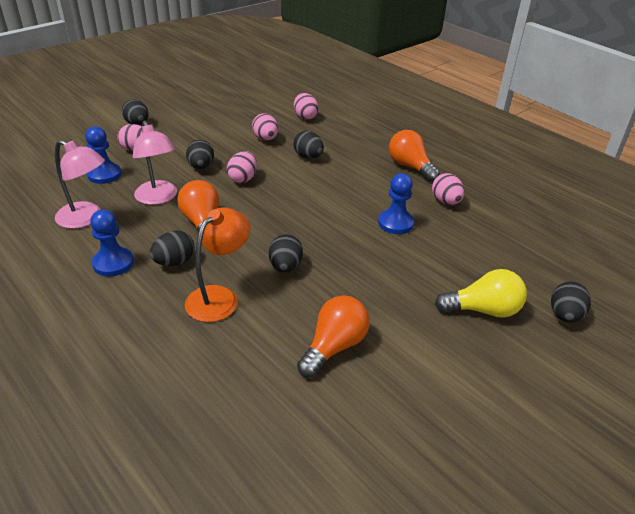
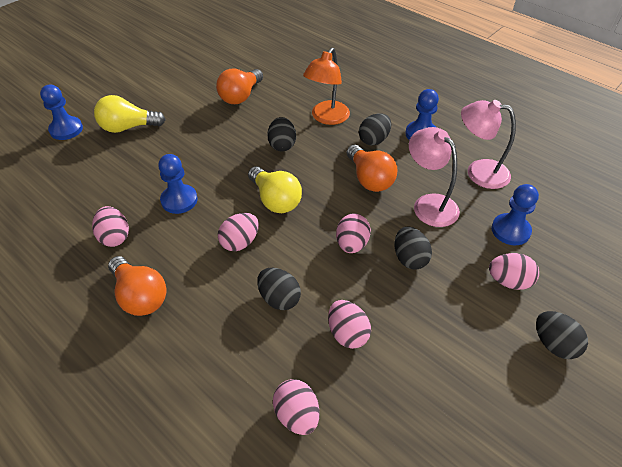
camera: 175 degrees right, 10 degrees up
(302, 215) = (275, 200): none -> yellow light bulb
(336, 188) = (240, 242): none -> pink egg
(564, 315) = (66, 129): black egg -> blue pawn

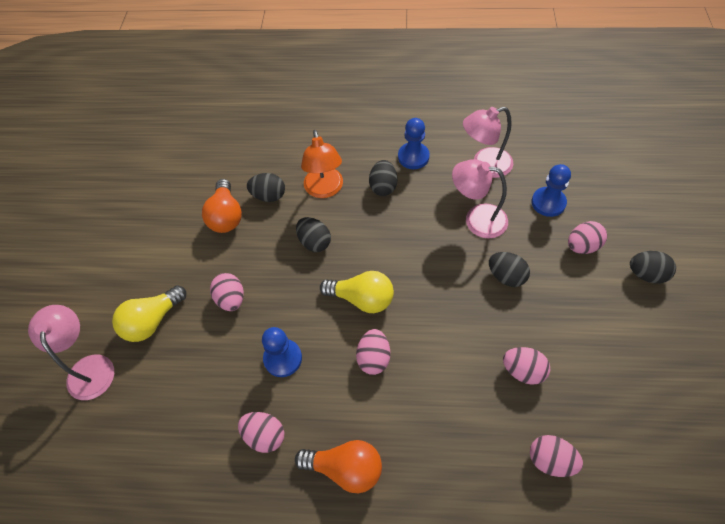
camera: 35 degrees left, 10 degrees up
(66, 129) = (89, 367): blue pawn -> pink lamp
(279, 298) = (451, 382): black egg -> black egg (269, 196)
(352, 244) = (457, 295): pink egg -> pink egg (231, 299)
(369, 179) = (414, 226): orange light bulb -> none

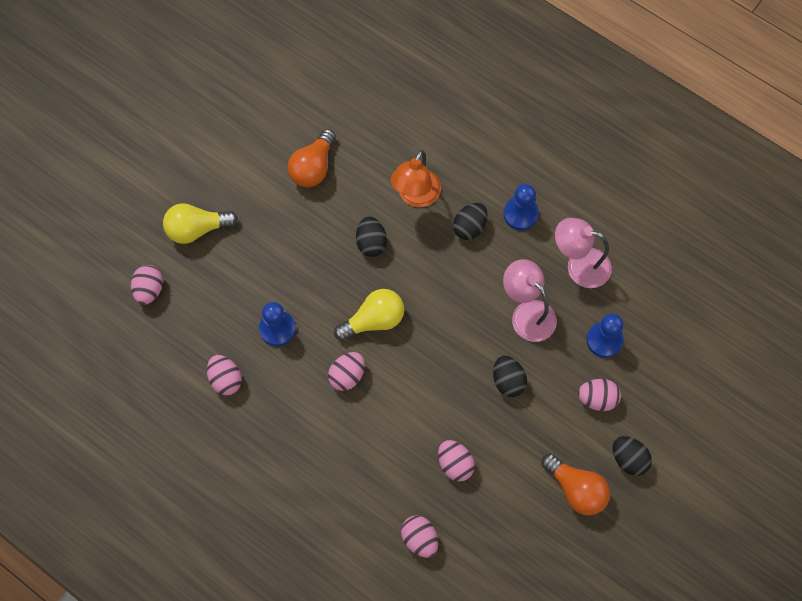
camera: 30 degrees right, 10 degrees up
(89, 367) = (129, 238): pink lamp -> none
(231, 299) = (269, 250): pink egg -> pink egg (149, 290)
(269, 196) = (362, 171): black egg -> none
(345, 468) = (267, 442): orange light bulb -> orange light bulb (576, 489)
(362, 299) = (374, 320): yellow light bulb -> yellow light bulb turned 75 degrees counterclockwise

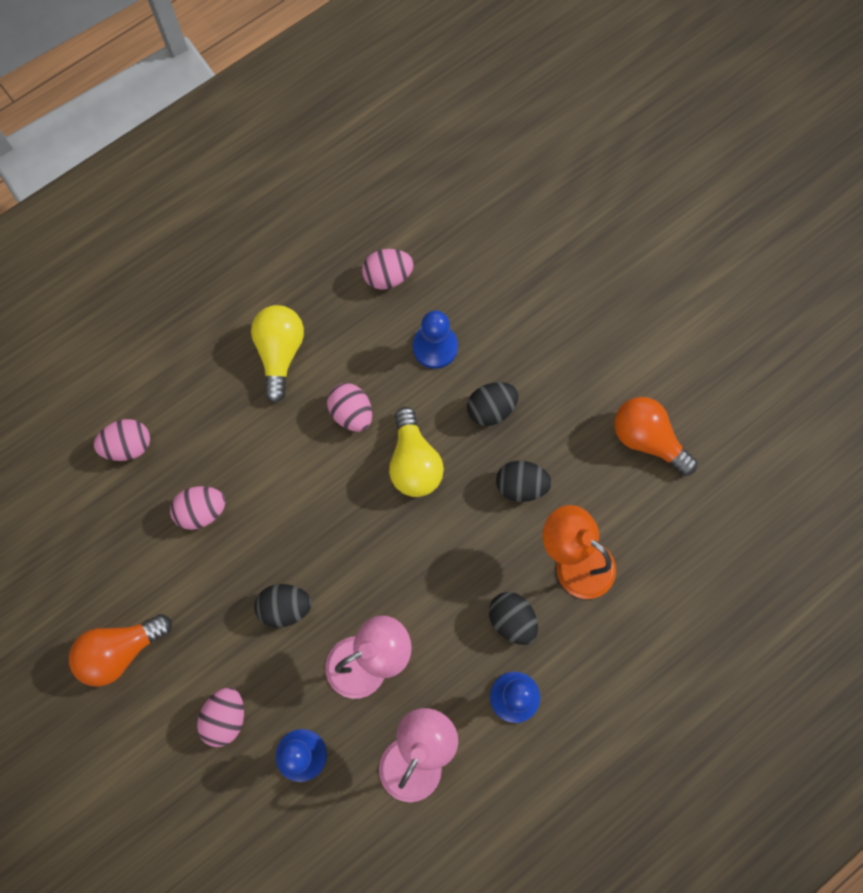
camera: 105 degrees right, 5 degrees up
(149, 290) = (524, 216): pink egg -> none
(197, 229) = (591, 283): yellow light bulb -> yellow light bulb (280, 353)
(628, 459) = (134, 732): black egg -> black egg (491, 409)

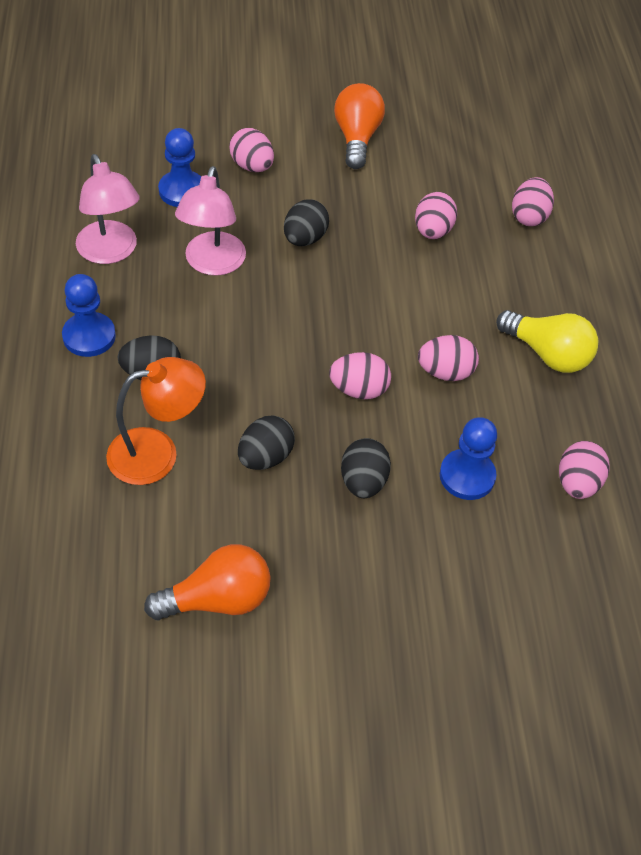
camera: 120 degrees right, 20 degrees down
(414, 462) = (358, 389): yellow light bulb -> pink egg

